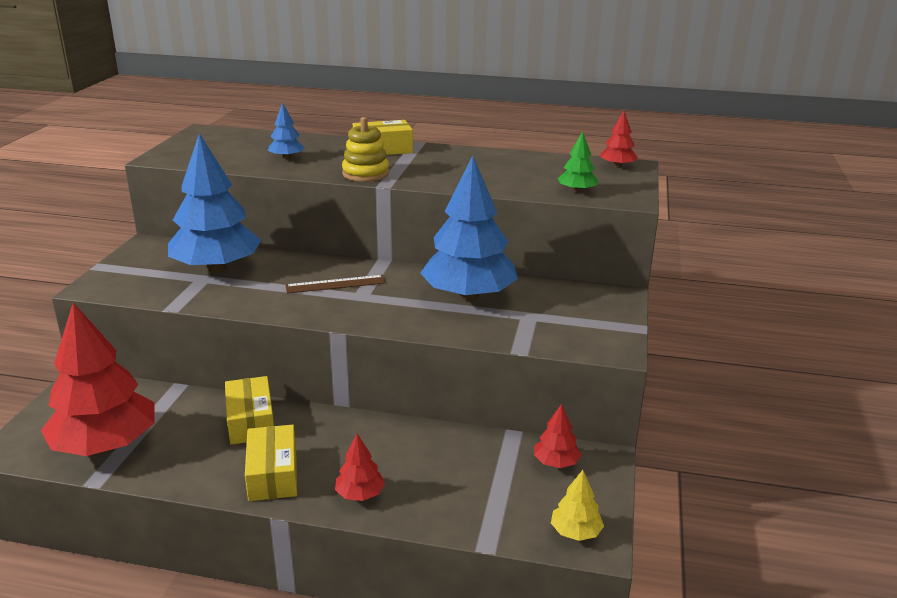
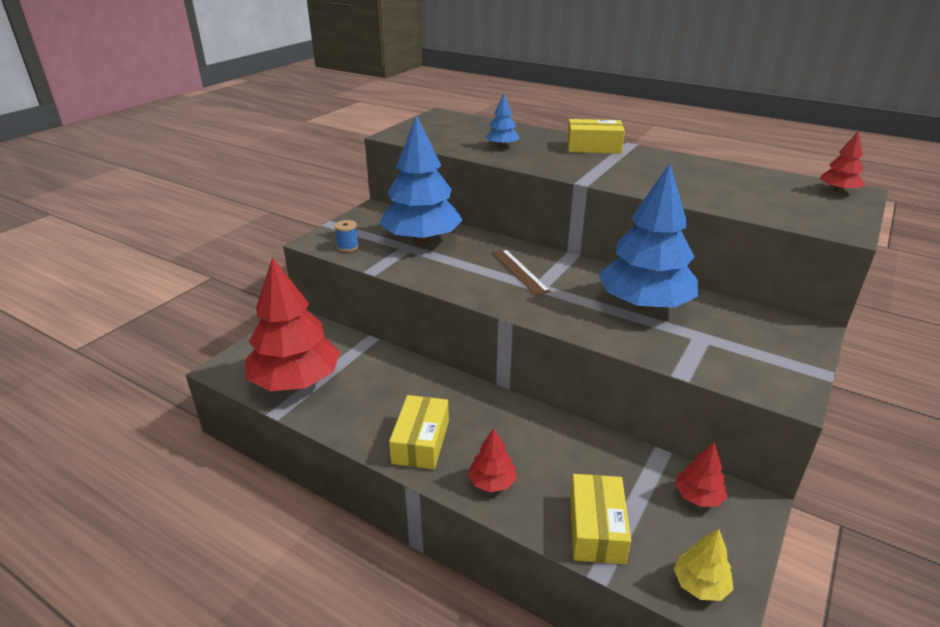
camera: 20 degrees right, 5 degrees up
(133, 288) = (348, 247): none -> blue spool
(251, 421) = (419, 385): yellow box -> yellow box (596, 529)
(335, 284) = (519, 271): brown ruler -> brown ruler turned 60 degrees clockwise
(365, 174) = (568, 169): yellow stacking toy -> none
(577, 191) = (784, 213): green tree -> none

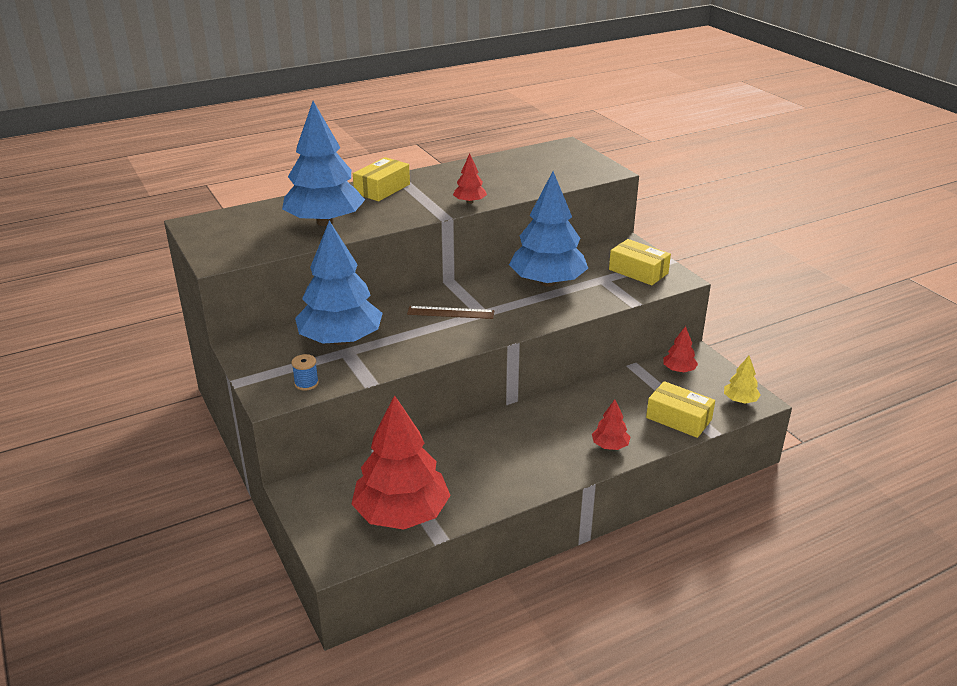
camera: 60 degrees left, 0 degrees up
(421, 442) = (543, 465): yellow box -> yellow box (638, 271)
(502, 146) = (325, 222): blue tree -> blue tree, size x2.30
(838, 191) = (559, 149): red tree -> red tree (470, 202)

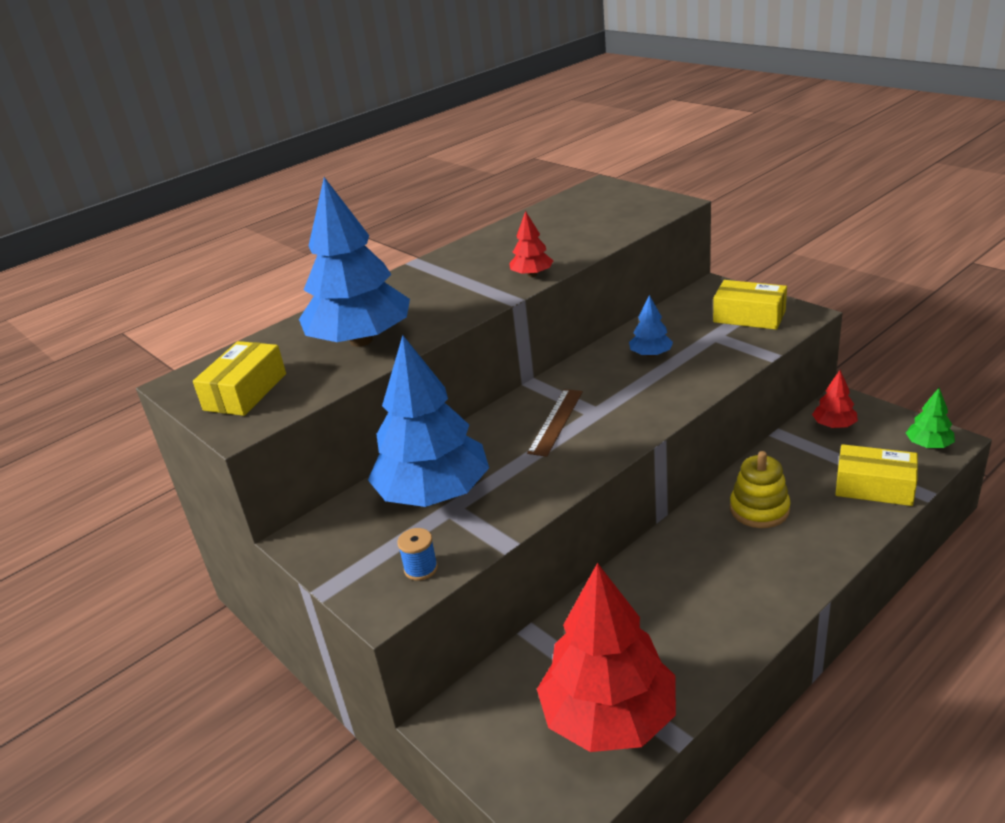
camera: 10 degrees left, 0 degrees up
(382, 189) = (410, 283): yellow box -> yellow box (245, 392)
(450, 312) = (556, 421): brown ruler -> brown ruler turned 60 degrees counterclockwise
(547, 282) = (650, 354): blue tree -> blue tree, size x0.44
(584, 413) = (759, 509): none -> yellow stacking toy
(610, 446) = (816, 544): red tree -> none
(740, 400) = (928, 445): yellow tree -> green tree

